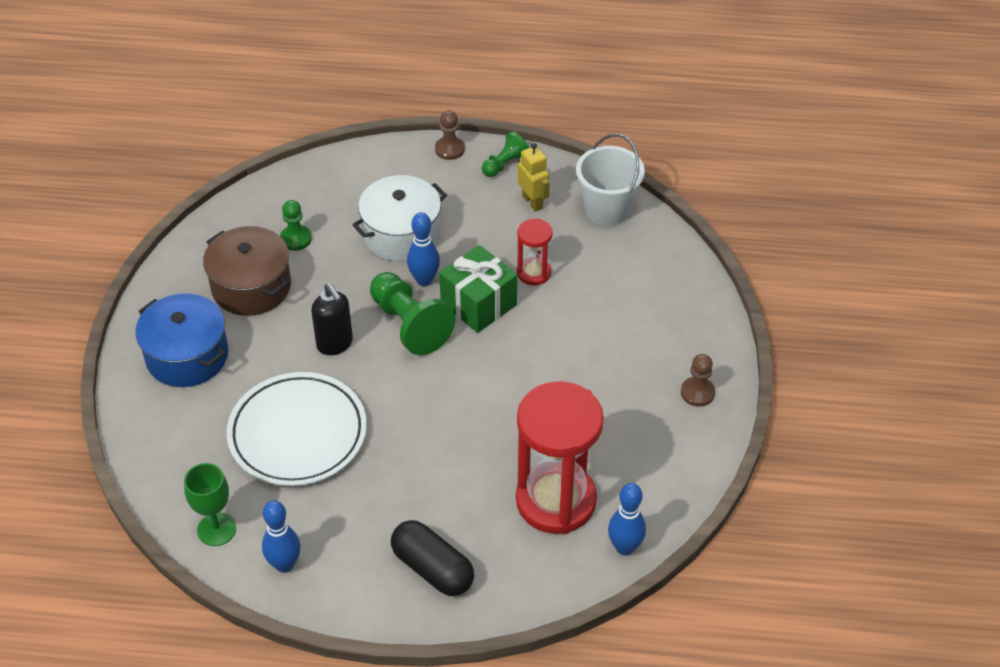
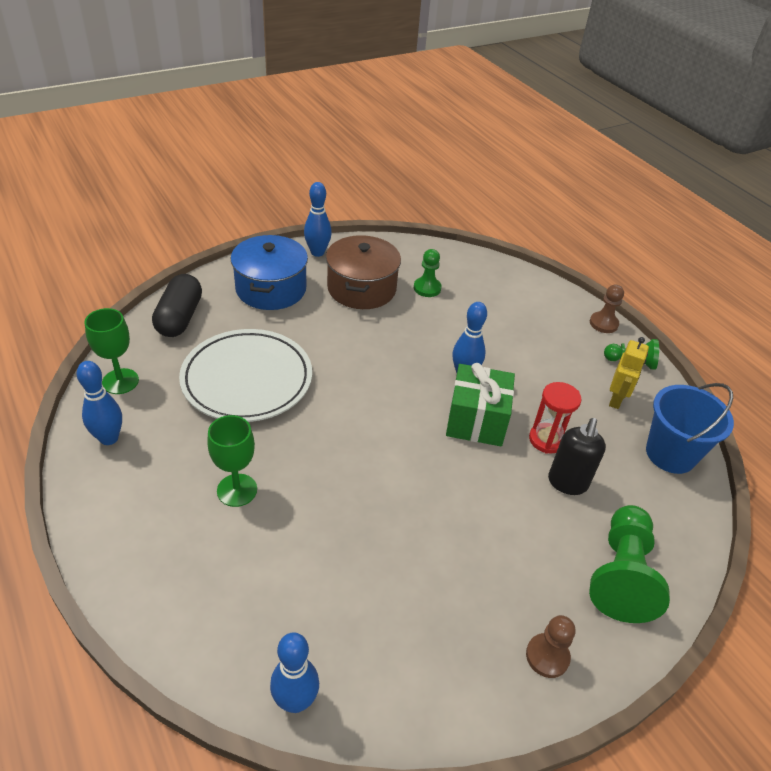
camera: 50 degrees right, 5 degrees down
(165, 291) = (317, 252): none -> blue bowling pin
(335, 344) = (351, 356): black soap dispenser -> black soap dispenser (567, 483)
(401, 234) = (493, 339): white pot -> none
(409, 324) = (412, 389): green pawn -> green pawn (621, 574)
(418, 498) = (237, 490): none -> green goblet
(432, 568) = (165, 543): black capsule -> black capsule (180, 318)
(556, 500) = (310, 600): red hourglass -> none
(607, 210) = (670, 454): white bucket -> blue bucket

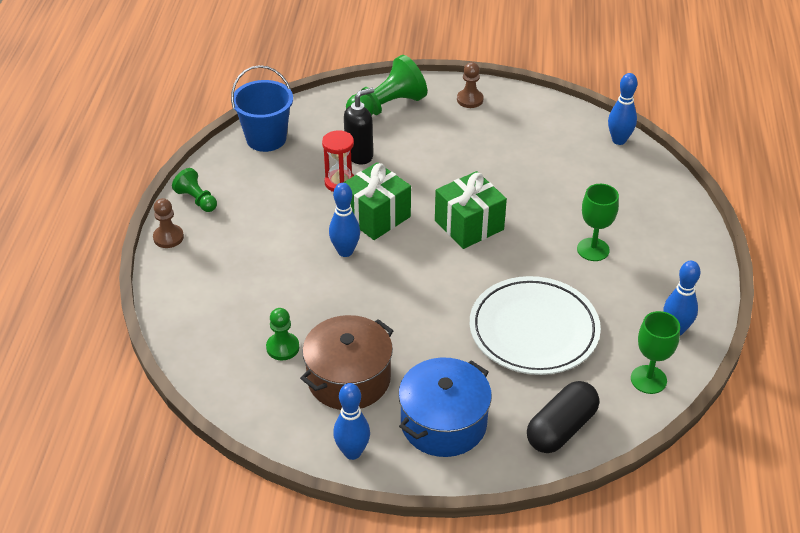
camera: 140 degrees left, 0 degrees up
(383, 455) = (469, 225): none -> green gift
(616, 399) = (251, 182): yellow robot -> none

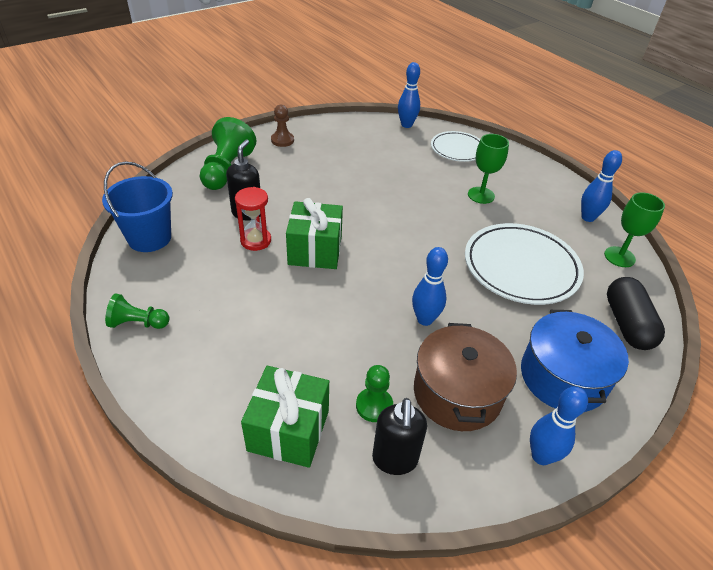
camera: 45 degrees left, 0 degrees up
(168, 237) = (146, 375): brown pawn -> none
(256, 385) = (394, 460): none -> black soap dispenser
(345, 251) = (325, 290): blue bowling pin -> blue bowling pin (425, 319)
(469, 225) = (388, 221): green gift -> green gift (289, 430)
(637, 192) = (457, 149): none -> white plate

